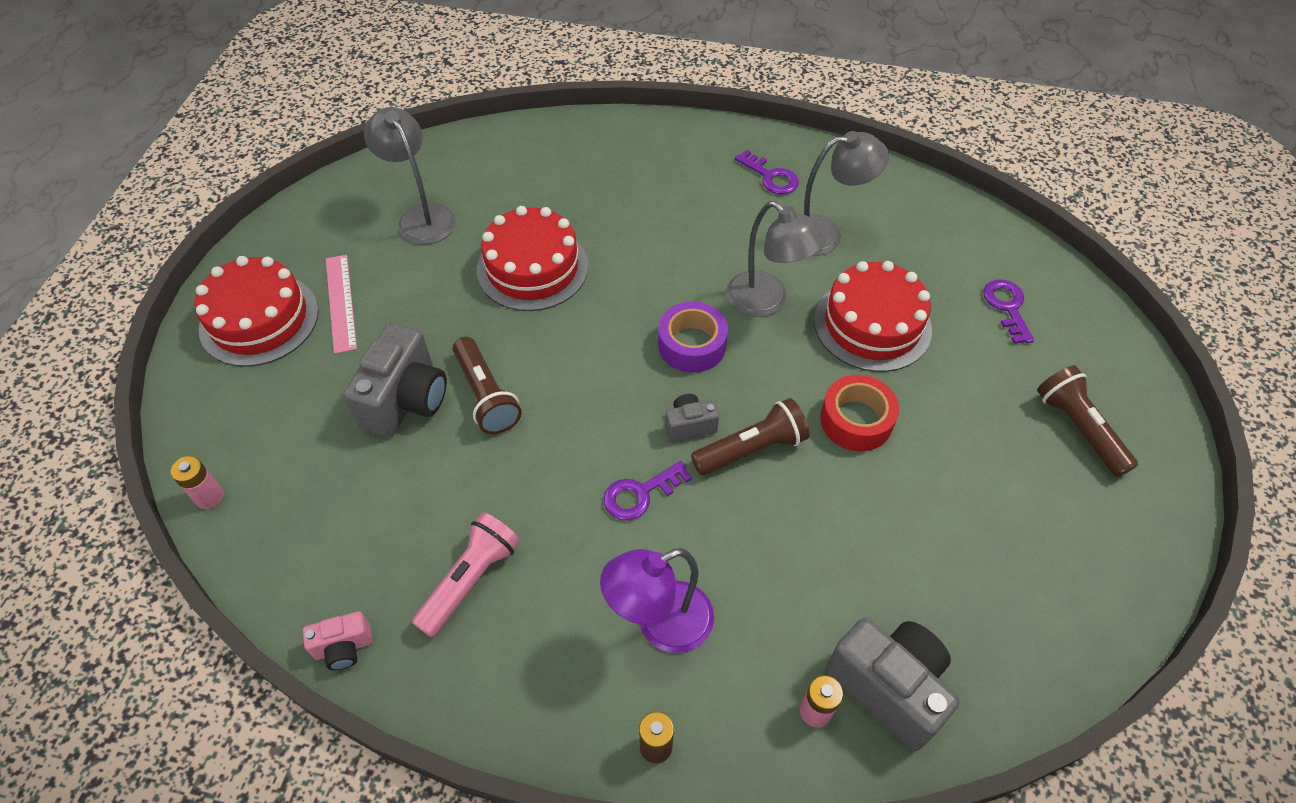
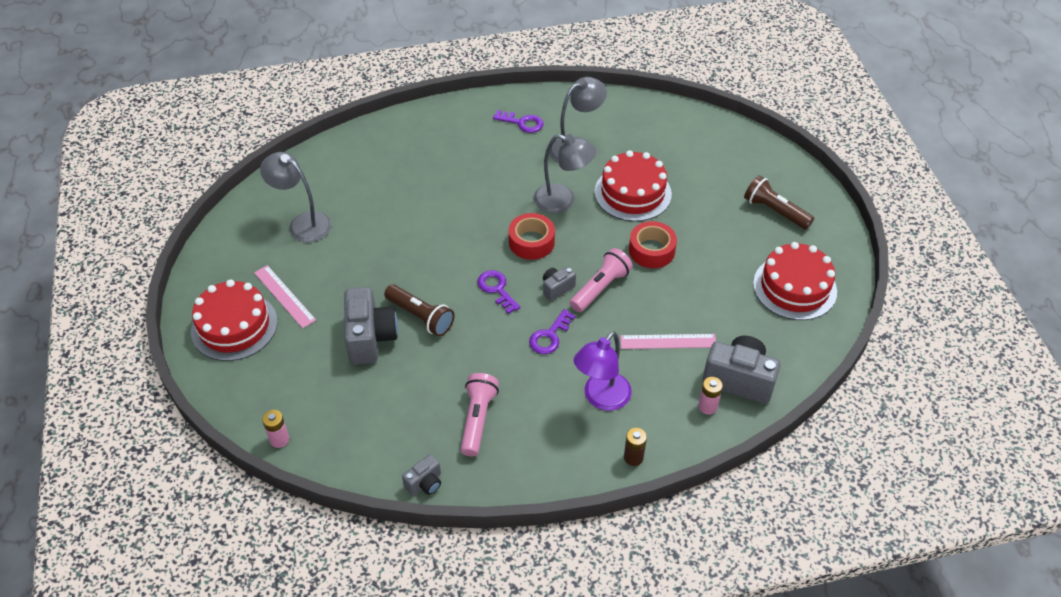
camera: 25 degrees left, 5 degrees down
(344, 647) = (425, 483): pink camera -> grey camera
(532, 268) = (401, 231): red cake -> red cake (794, 287)
(692, 345) = (531, 242): purple tape -> red tape
(752, 449) = (600, 288): brown flashlight -> pink flashlight
(808, 574) = (668, 341): none -> pink ruler
(1007, 307) = (705, 156): purple key -> purple key (497, 289)

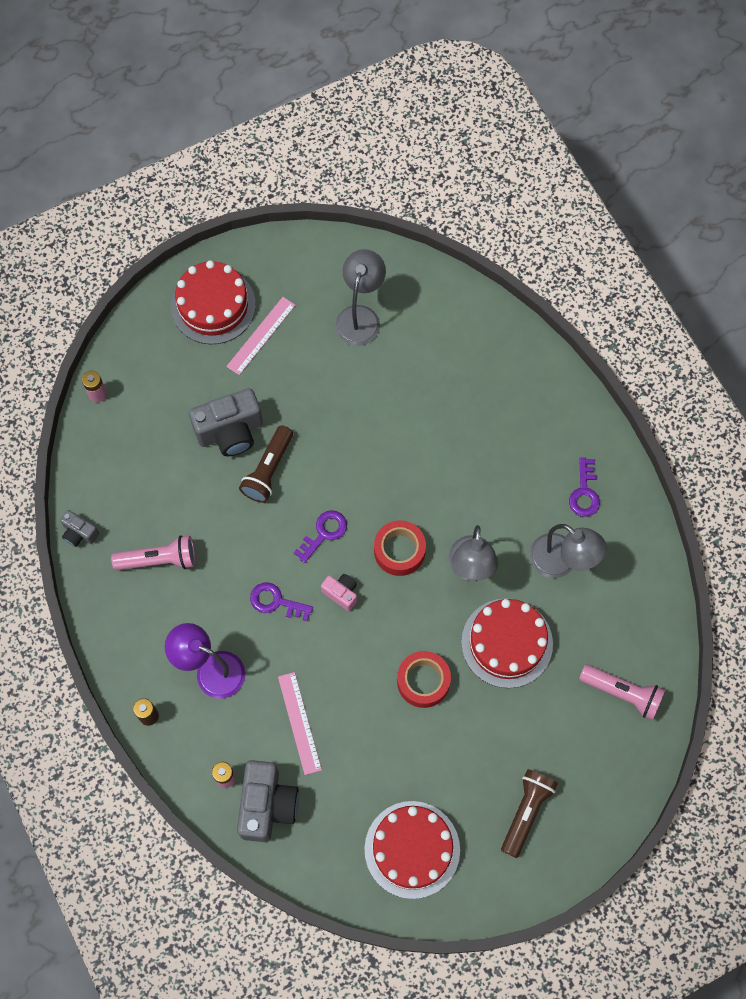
camera: 75 degrees right, 20 degrees up
(557, 288) = (341, 593): grey camera -> pink camera
(600, 288) = (354, 638): pink flashlight -> pink flashlight (622, 693)

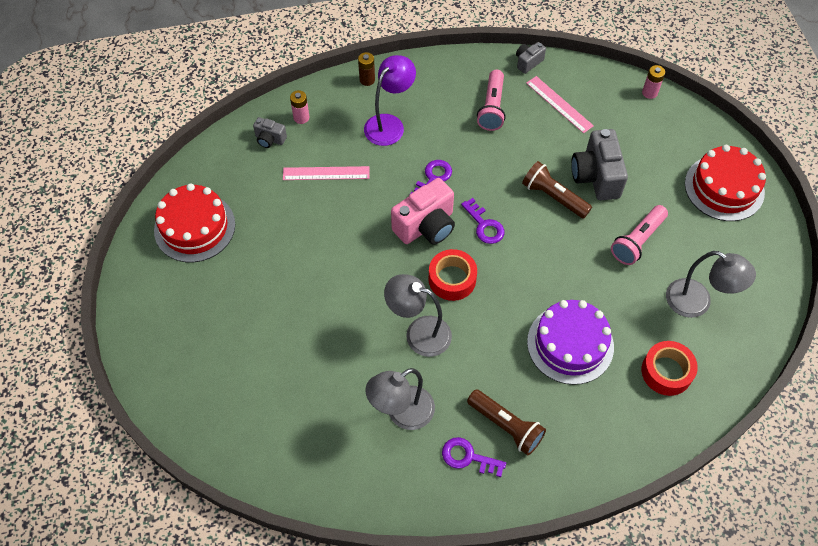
camera: 105 degrees right, 10 degrees down
(261, 335) = (688, 218): pink ruler -> pink ruler (559, 104)
(267, 805) = (270, 139): grey camera -> grey camera, size x0.52
(341, 593) = (426, 226): pink camera -> pink camera, size x1.94
(423, 681) = (328, 269): red tape -> red tape (666, 372)
(440, 424) = (570, 344): none -> purple cake
(507, 643) = (340, 344): red cake -> none
(526, 812) = (187, 319): brown flashlight -> brown flashlight (506, 426)
(622, 693) = (259, 431): pink flashlight -> pink flashlight (637, 241)

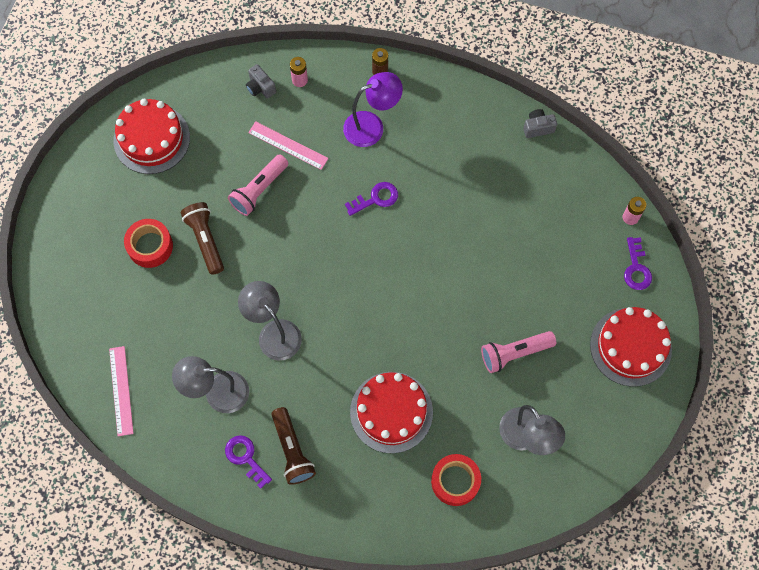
camera: 30 degrees right, 10 degrees up
(426, 226) = (341, 240): pink camera -> none
(452, 279) = (331, 300): red tape -> red tape (150, 246)
(484, 225) = (391, 266): purple key -> purple key (636, 268)
(492, 108) = (473, 157): pink flashlight -> pink flashlight (259, 190)
(553, 197) = (469, 272): brown flashlight -> brown flashlight (205, 240)
(559, 104) = (537, 185): pink ruler -> pink ruler (121, 390)
(570, 344) = (391, 412): purple cake -> red cake
(596, 176) = (521, 273): grey camera -> none

